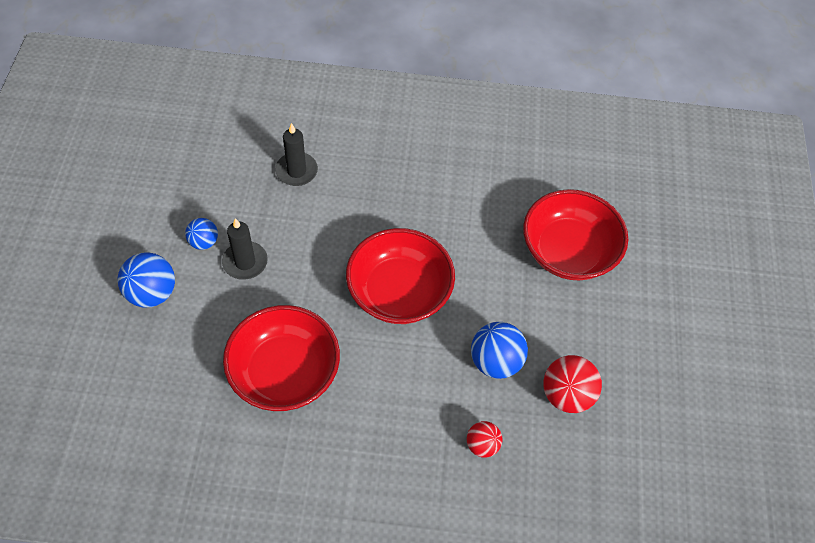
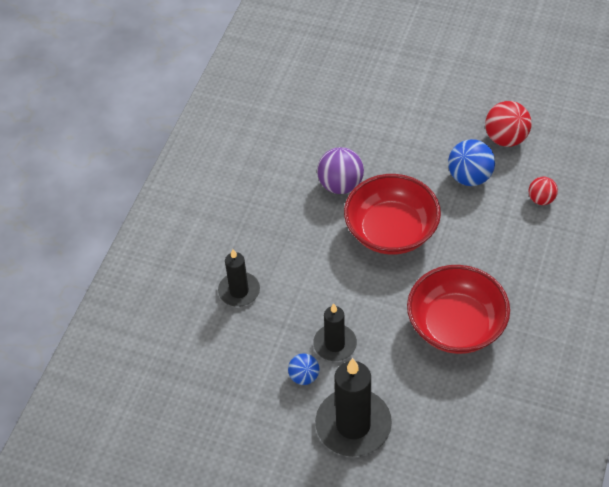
camera: 70 degrees left, 5 degrees down
(152, 293) = (353, 425): blue ball -> black candle
(450, 235) = (340, 185): none -> purple ball
(568, 251) = (375, 109): red bowl -> none

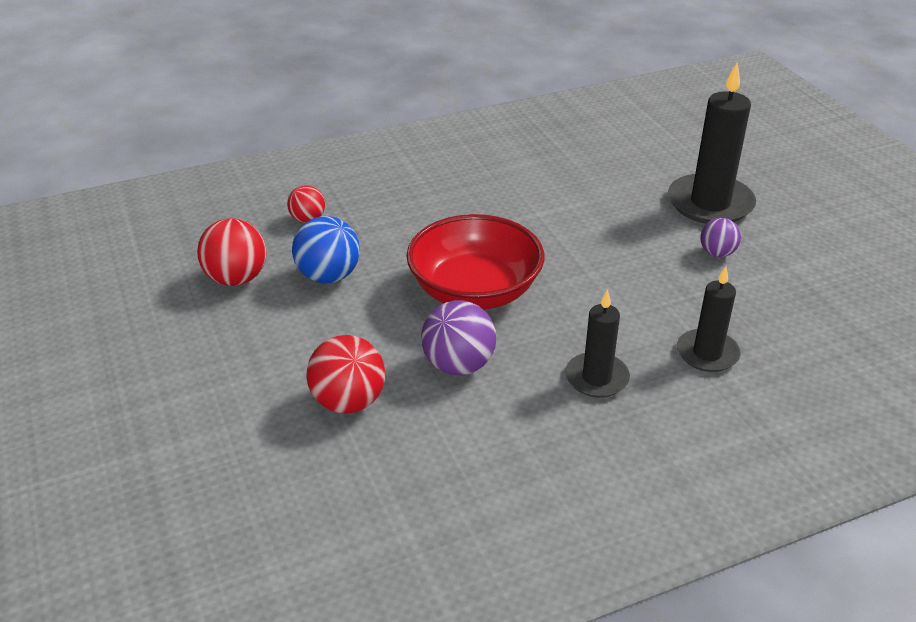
camera: 135 degrees left, 15 degrees down
(304, 376) = (717, 253): blue ball -> purple ball
(335, 344) = (657, 254): black candle -> black candle (596, 378)
(359, 130) = (348, 401): none -> red ball
(456, 325) = (530, 200): red bowl -> none

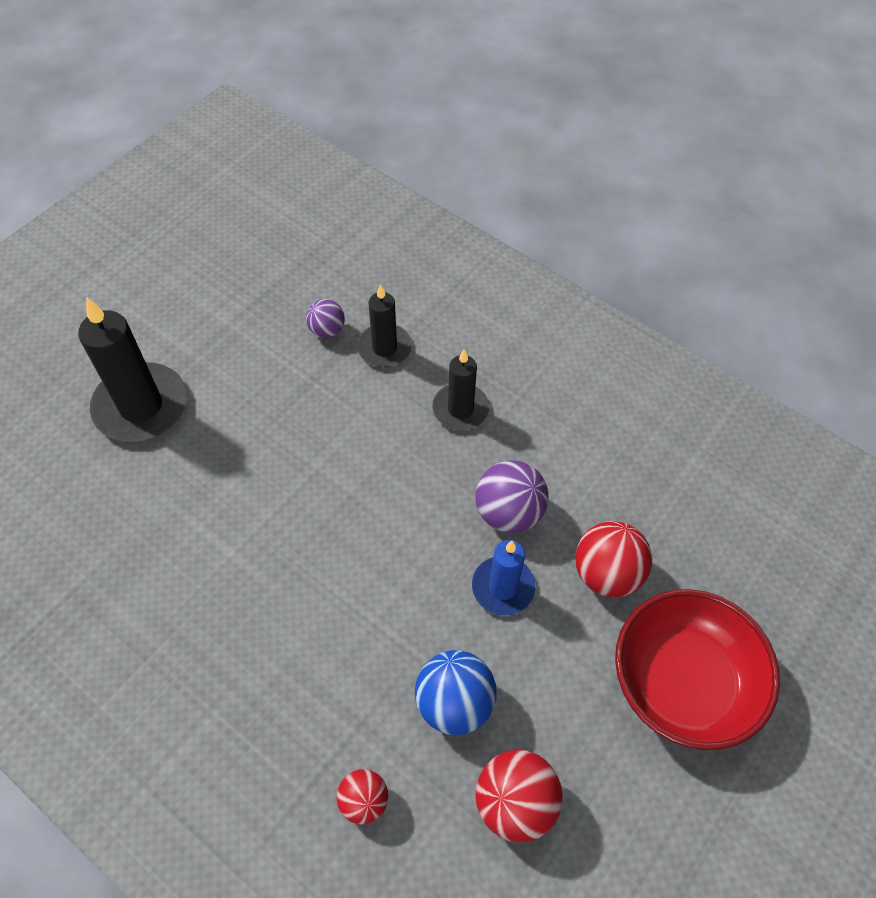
camera: 120 degrees left, 20 degrees up
(393, 334) = (503, 587): none -> blue candle
(475, 291) = (399, 549): red bowl -> red bowl (683, 682)
(717, 253) = (231, 378): purple ball -> purple ball (327, 330)

